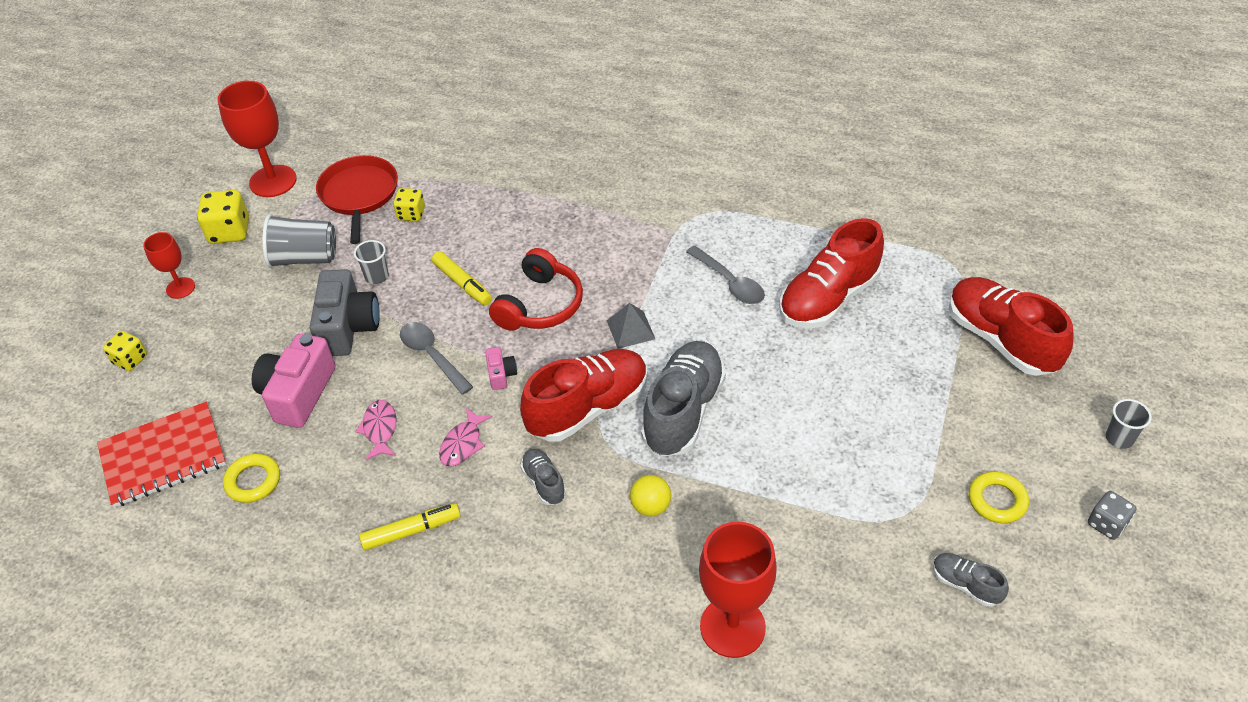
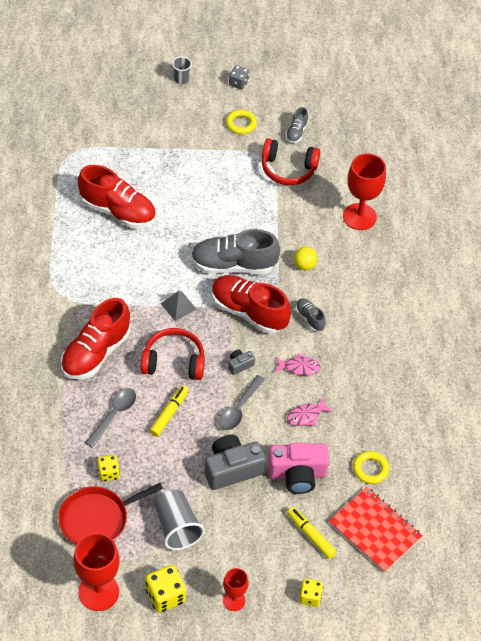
camera: 115 degrees left, 5 degrees up
(377, 276) = (179, 470): grey cup -> none
(411, 531) = (367, 372): yellow marker -> yellow marker (310, 535)
(501, 374) = (240, 365): pink camera -> grey camera
(544, 482) = (309, 318): grey shoe -> grey shoe turned 105 degrees clockwise
(730, 282) = (119, 263): grey spoon -> grey spoon (114, 415)
(873, 544) = (288, 169): none -> red headphones
(1000, 340) = (126, 129): red shoe -> red shoe (96, 353)

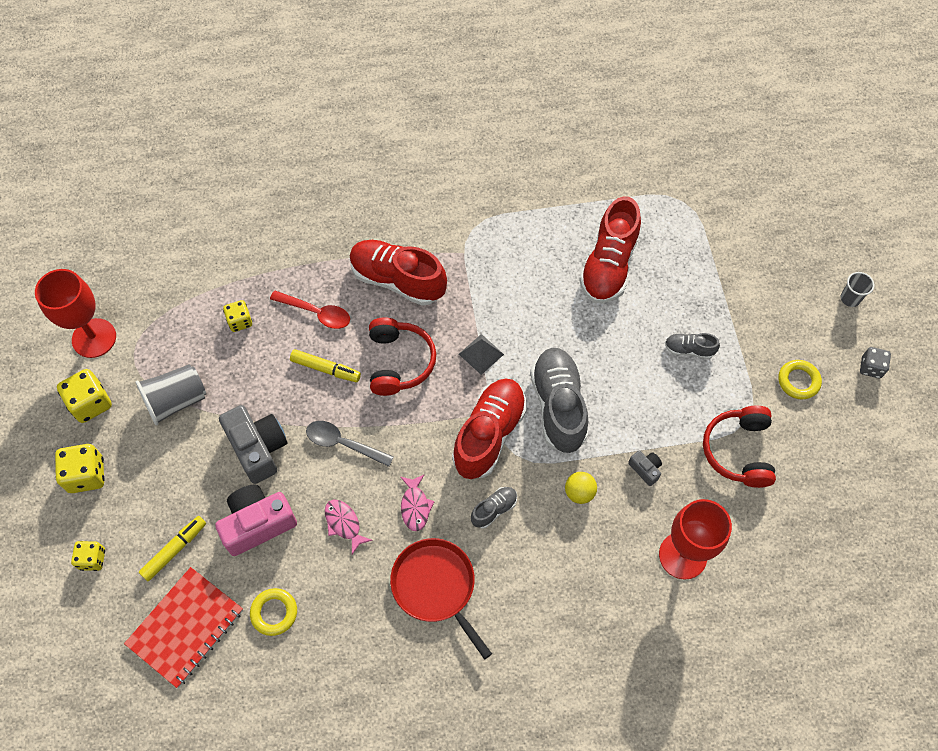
camera: 85 degrees right, 10 degrees up
(97, 519) = (181, 321): red pan -> red pan (436, 587)
(114, 415) = (316, 313): grey spoon -> red spoon
(234, 600) = (86, 475): red goblet -> yellow dice
(240, 365) = (407, 435): grey camera -> grey camera (645, 469)
(296, 132) = (808, 453): grey shoe -> grey shoe (689, 349)
(297, 474) = (258, 524): pink camera -> pink camera turned 75 degrees clockwise

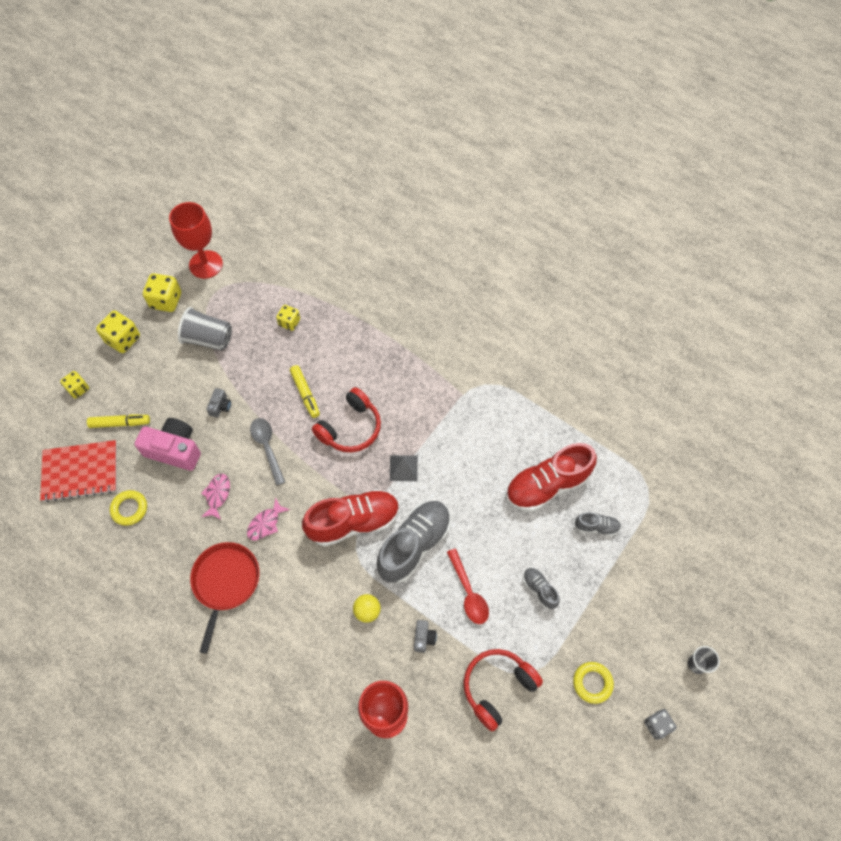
camera: 45 degrees right, 0 degrees up
(258, 448) = (220, 406): grey camera -> grey camera, size x0.47
(316, 313) = (336, 355): red spoon -> red spoon (468, 592)
(397, 280) = (404, 376): red shoe -> none
(494, 509) = (306, 570): grey shoe -> grey shoe (596, 527)

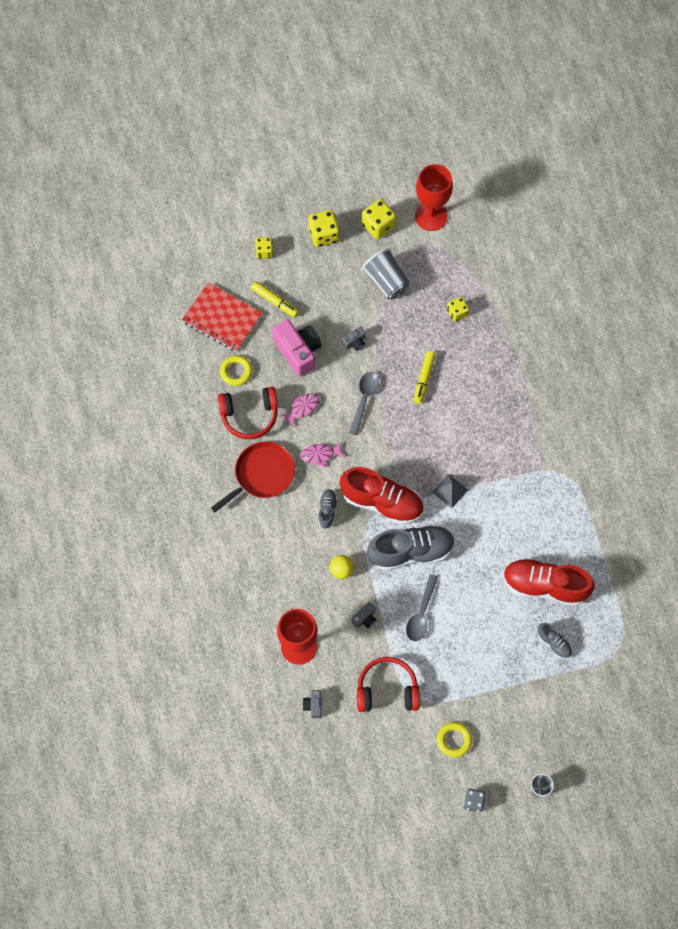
camera: 40 degrees right, 5 degrees up
(350, 428) = (436, 431): red headphones -> red headphones (249, 415)
(445, 761) = (313, 705): none -> grey camera
(468, 592) = (421, 614): red spoon -> grey spoon
(539, 589) = (473, 652): grey shoe -> grey shoe (327, 510)

